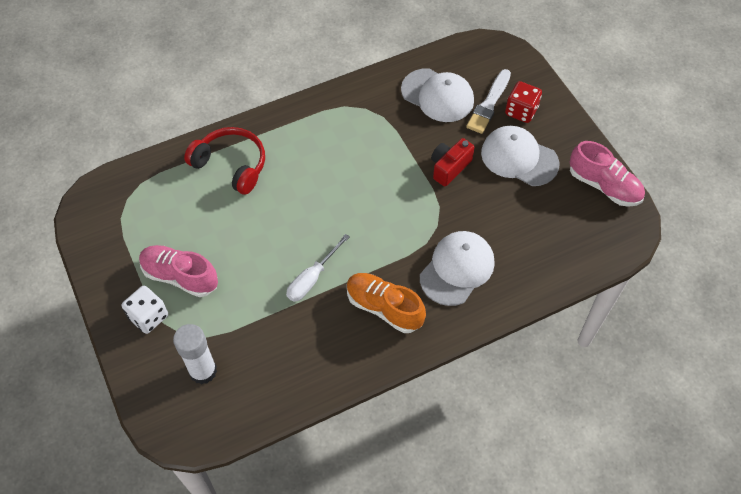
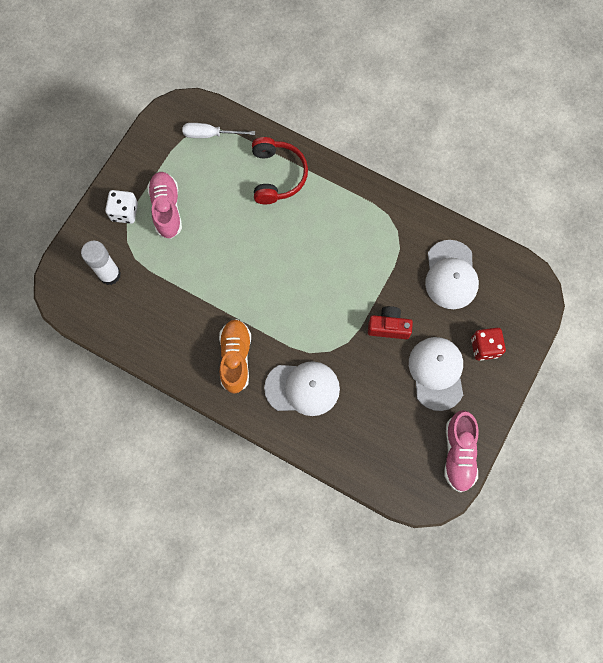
camera: 55 degrees right, 15 degrees up
(312, 278) = (225, 294): white screwdriver -> white screwdriver (210, 134)
(489, 104) = (472, 318): white brush -> none

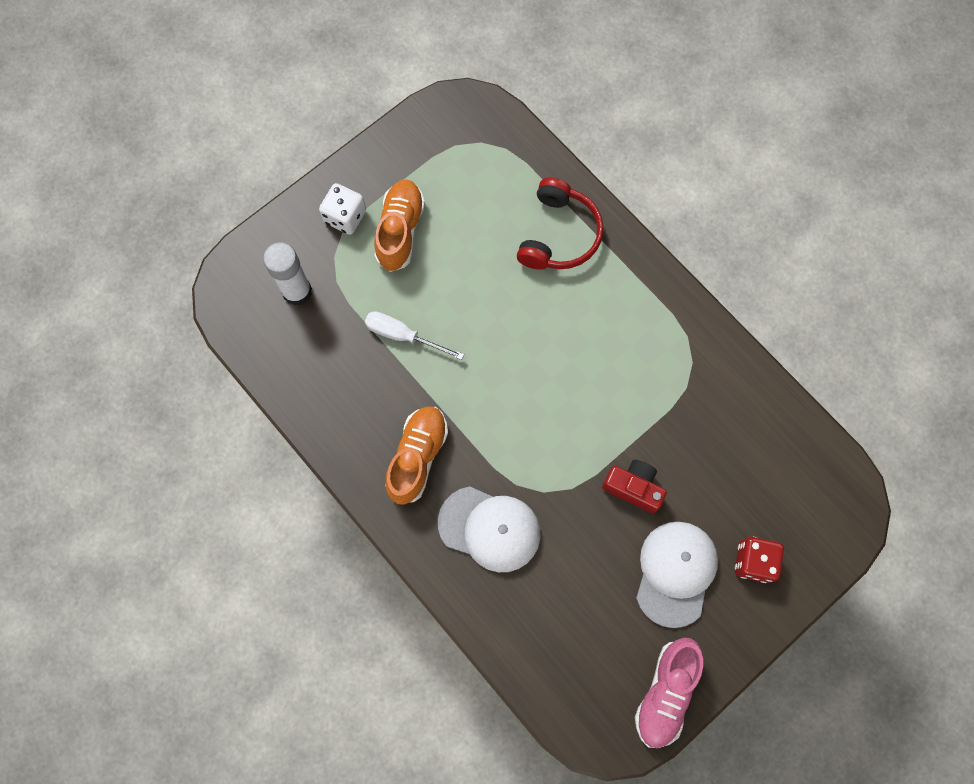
camera: 20 degrees right, 0 degrees up
(167, 209) = (400, 231): pink shoe -> orange shoe
(210, 134) = (491, 152): white screwdriver -> white screwdriver (403, 335)
(451, 275) = (743, 447): white cap -> none

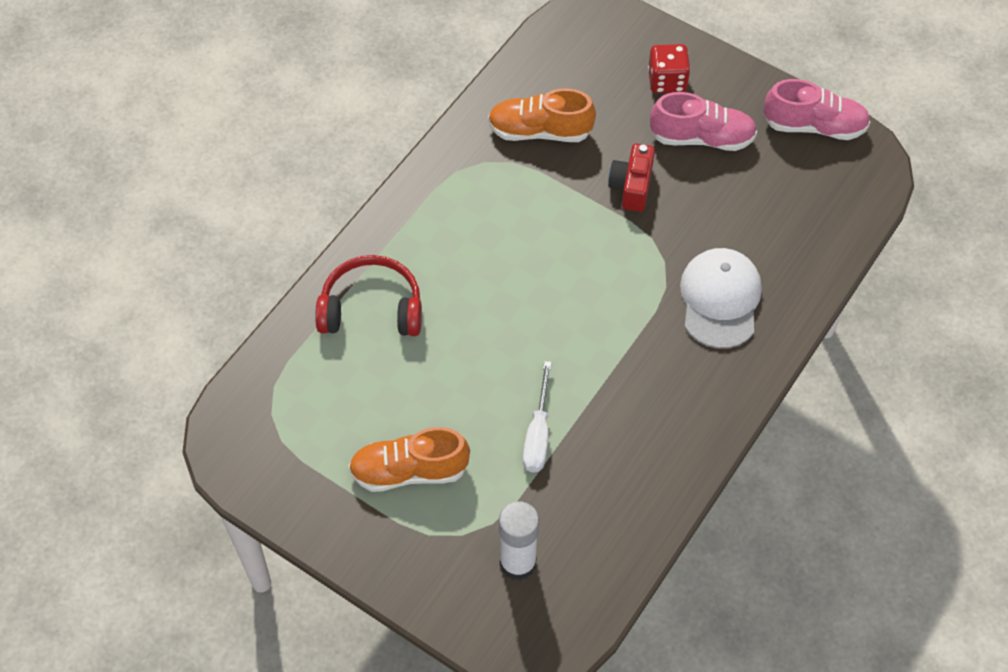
camera: 105 degrees left, 15 degrees down
(345, 217) = (406, 537): white dice -> none
(417, 457) = (670, 384): orange shoe -> orange shoe (540, 131)
(675, 573) = (702, 138): white cap -> pink shoe

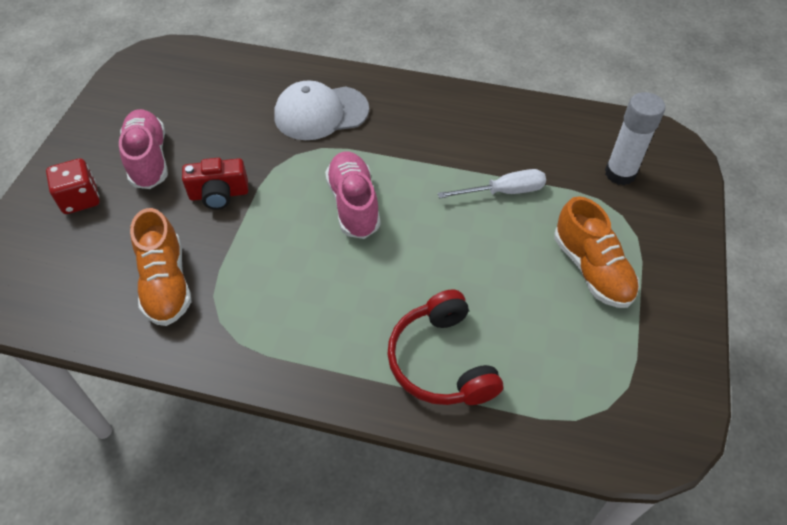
camera: 110 degrees left, 5 degrees down
(814, 126) = (120, 93): pink shoe -> pink shoe (353, 204)

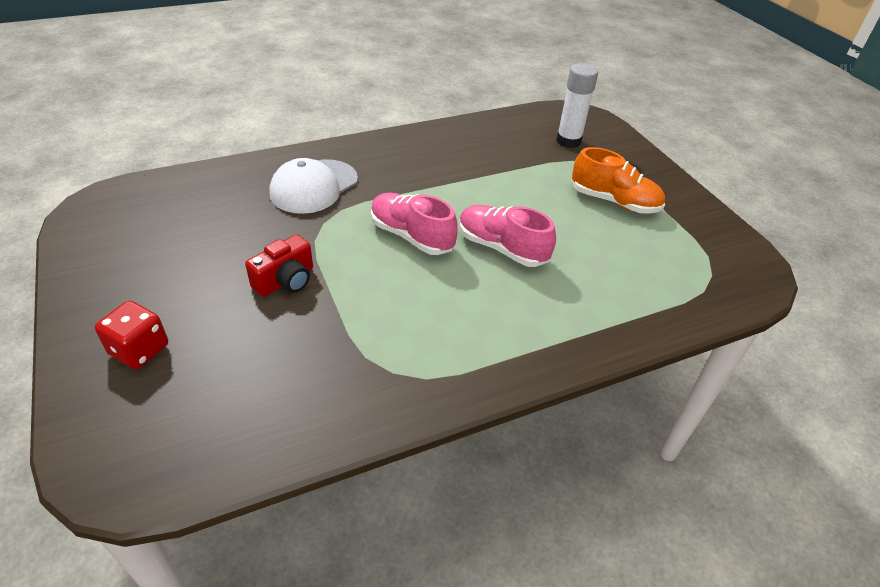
camera: 40 degrees left, 10 degrees down
(148, 159) = (182, 285): pink shoe -> pink shoe (502, 248)
(166, 283) = (310, 371): orange shoe -> none
(441, 361) = (588, 304): red headphones -> none
(504, 192) = (510, 181): white screwdriver -> none

